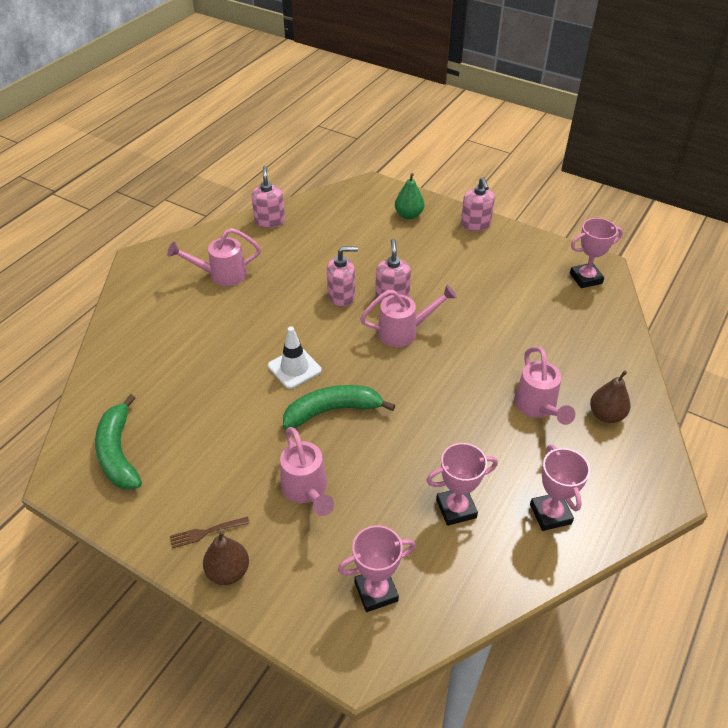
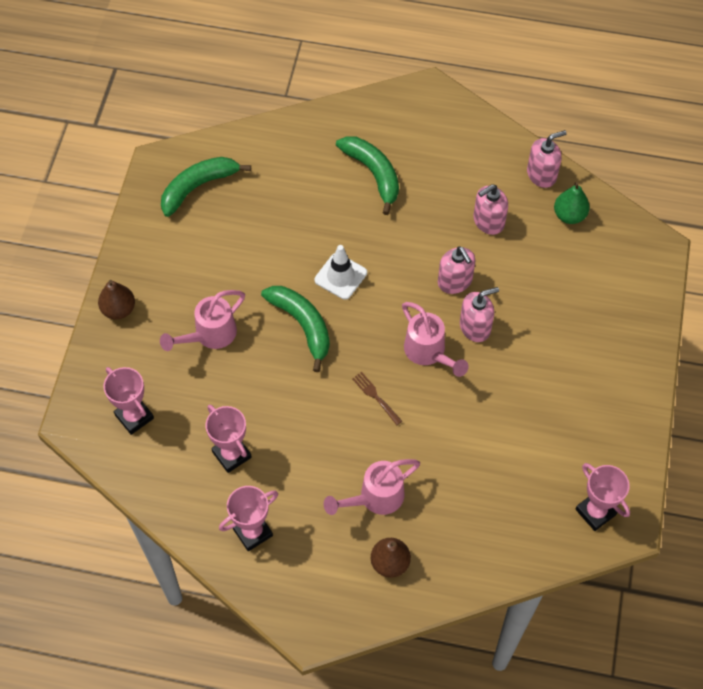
camera: 70 degrees right, 15 degrees up
(199, 316) = (373, 174): none -> green banana
(207, 532) = (147, 281): brown fork -> brown fork (376, 397)
(221, 275) = (437, 167): pink watering can -> none
(409, 215) = (620, 302): green pear -> green pear (569, 215)
(475, 224) = (638, 375): pink soap dispenser -> pink soap dispenser (488, 221)

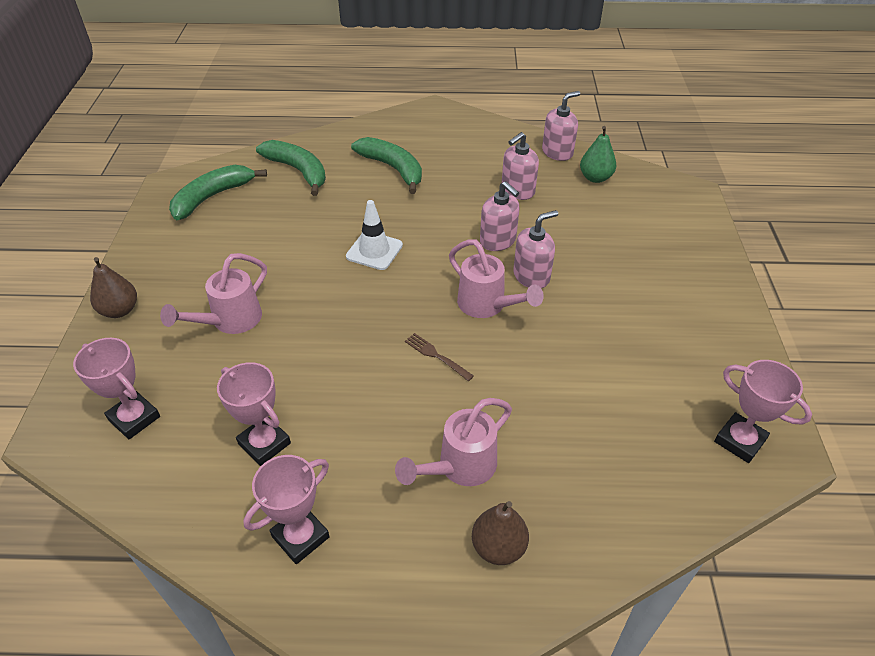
camera: 10 degrees left, 15 degrees down
(302, 325) = (338, 298): green banana -> green banana (298, 171)

